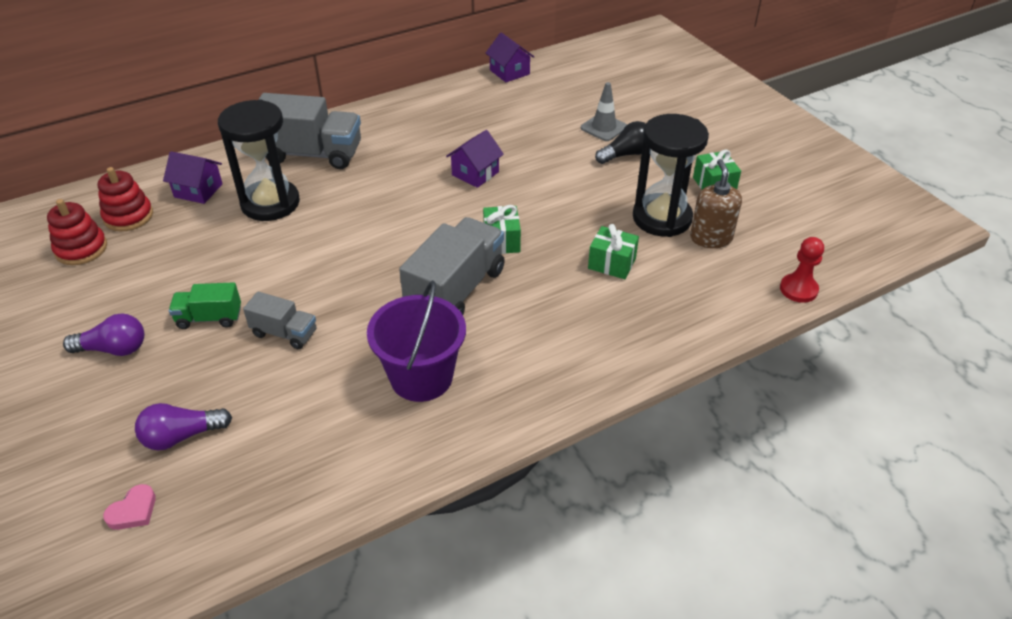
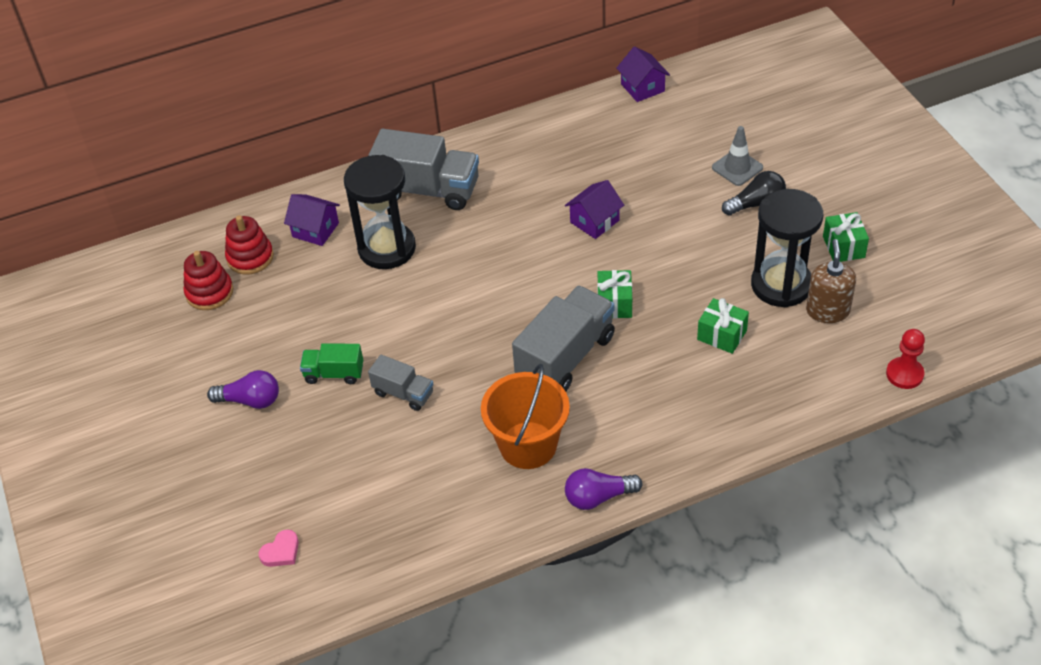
camera: 10 degrees right, 5 degrees up
(182, 436) = (316, 488): purple light bulb -> purple light bulb (598, 497)
(421, 377) = (528, 445): purple bucket -> orange bucket

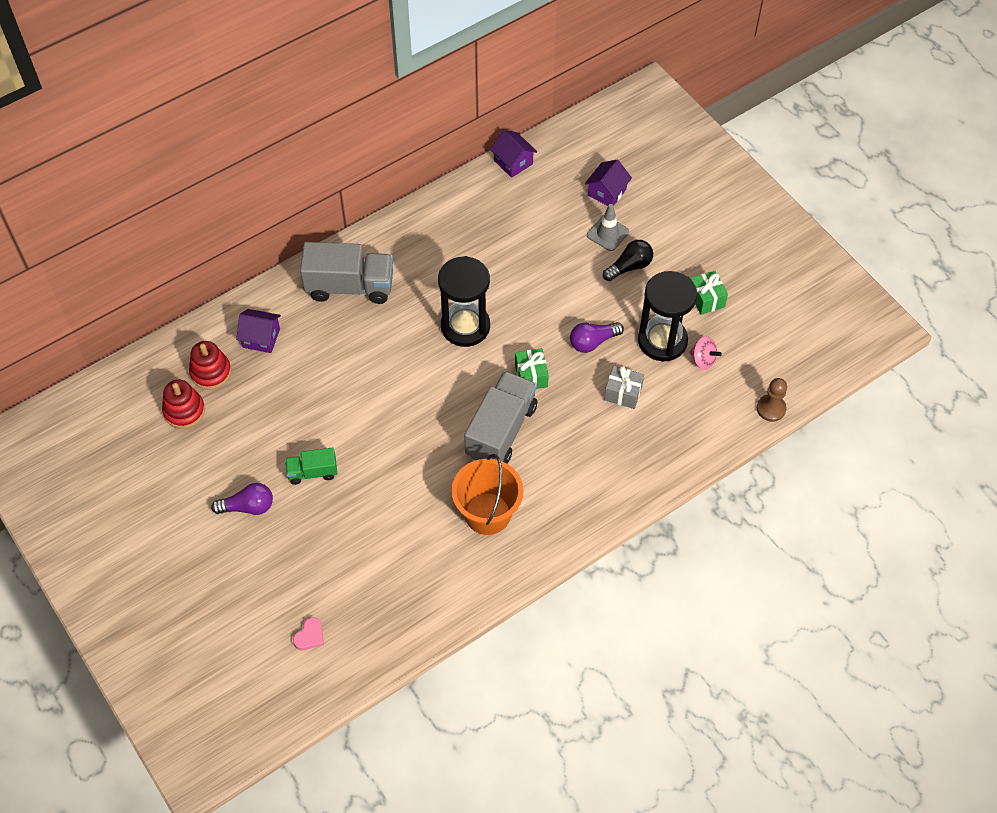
camera: 15 degrees left, 10 degrees up
(387, 248) = (328, 348): black hourglass -> black hourglass (465, 326)
(403, 393) = (375, 482): grey truck -> none
(594, 221) = (499, 300): purple house -> purple house (607, 192)
(598, 497) = (552, 550): purple light bulb -> purple light bulb (592, 342)
(722, 335) = (623, 393): green gift -> grey gift
(827, 311) = (703, 360): brown soap dispenser -> pink spinning top
(904, 374) = (771, 409): red pawn -> brown pawn

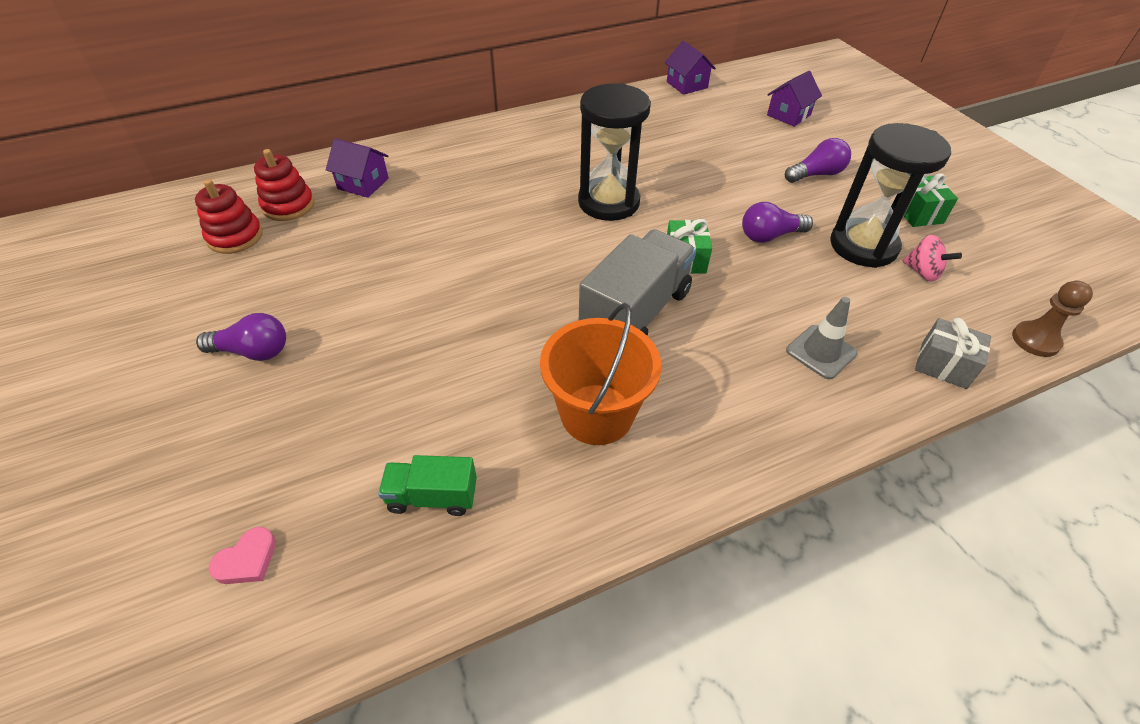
camera: 10 degrees right, 10 degrees down
(312, 472) = (361, 323): green truck -> green truck (432, 497)
(350, 286) = (483, 154): grey truck -> none
(607, 233) = (789, 145): grey traffic cone -> grey traffic cone (821, 352)
(623, 393) = (811, 293): grey gift -> grey gift (943, 365)
(629, 267) = (816, 174): black light bulb -> purple light bulb

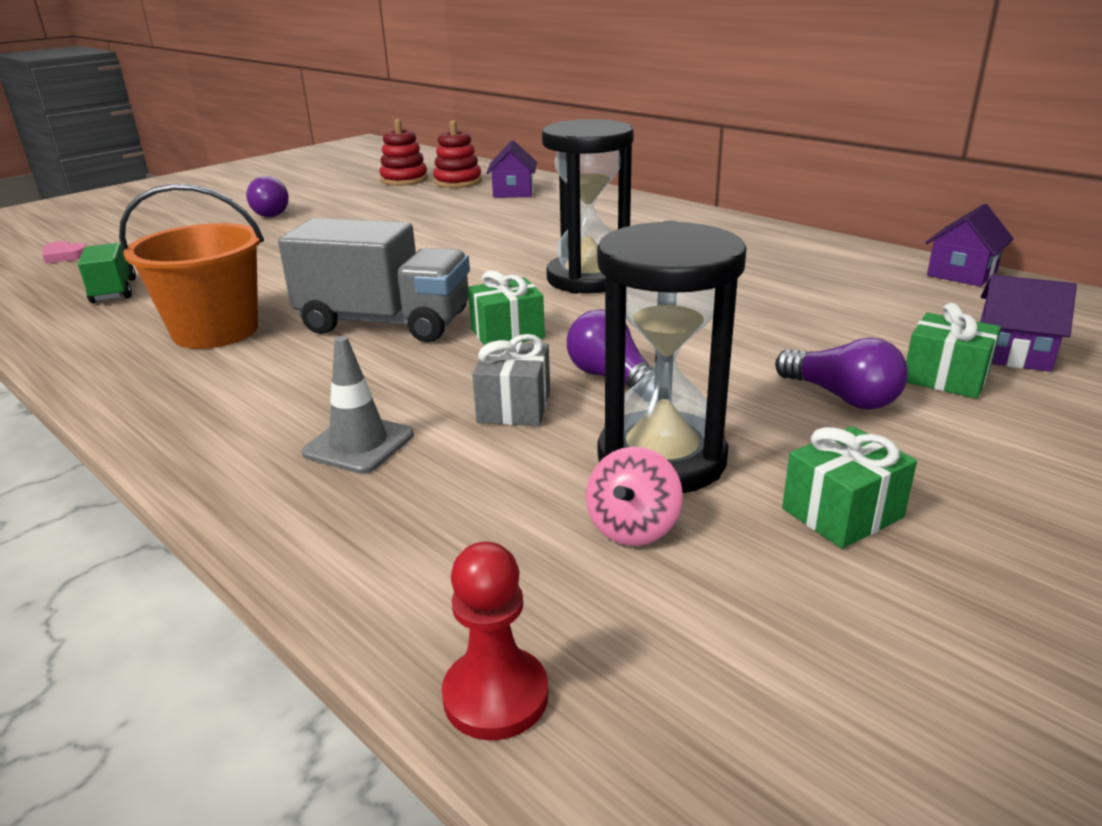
camera: 70 degrees right, 20 degrees down
(806, 141) = (945, 378): none -> green gift
(943, 365) = (367, 562): grey gift -> grey gift (514, 406)
(1035, 340) = (496, 696): brown pawn -> red pawn

